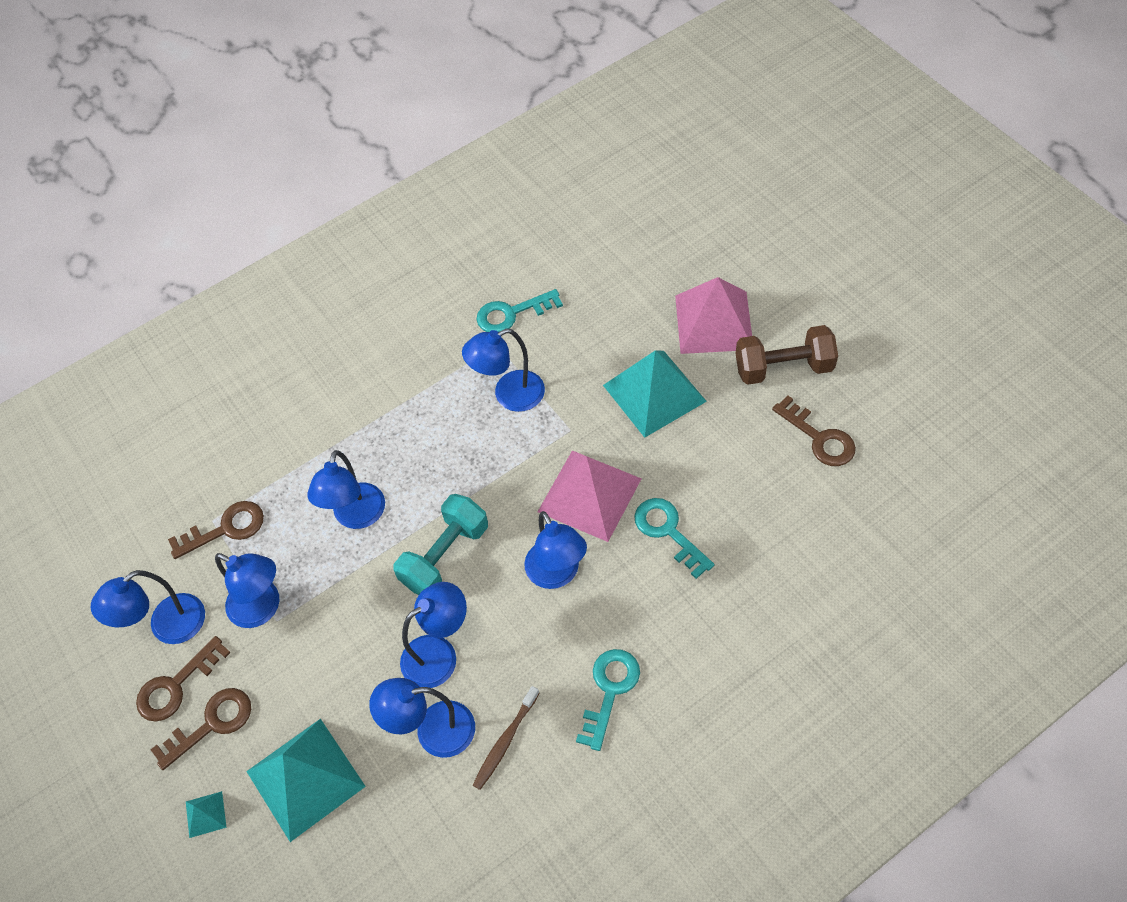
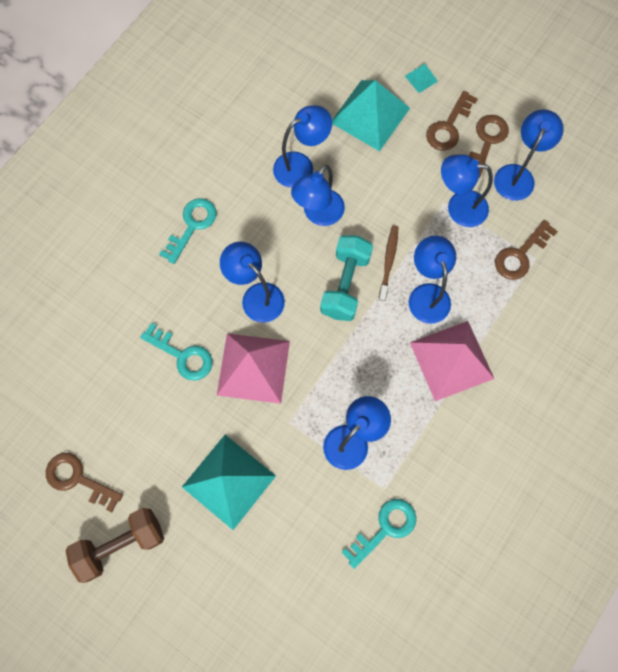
camera: 155 degrees right, 15 degrees up
(505, 741) = (251, 174): brown toothbrush -> brown toothbrush (388, 262)
(609, 691) = (192, 226): turquoise key -> turquoise key turned 150 degrees counterclockwise
(713, 322) = (195, 577): pink pyramid -> pink pyramid (451, 360)

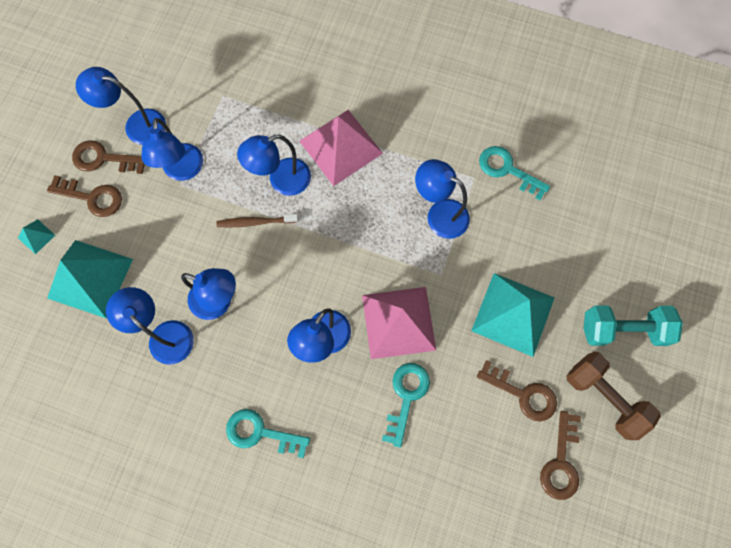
camera: 105 degrees left, 0 degrees up
(345, 284) = (290, 257): turquoise dumbbell -> turquoise dumbbell (623, 330)
(521, 254) = (221, 108): brown key -> brown key (522, 394)

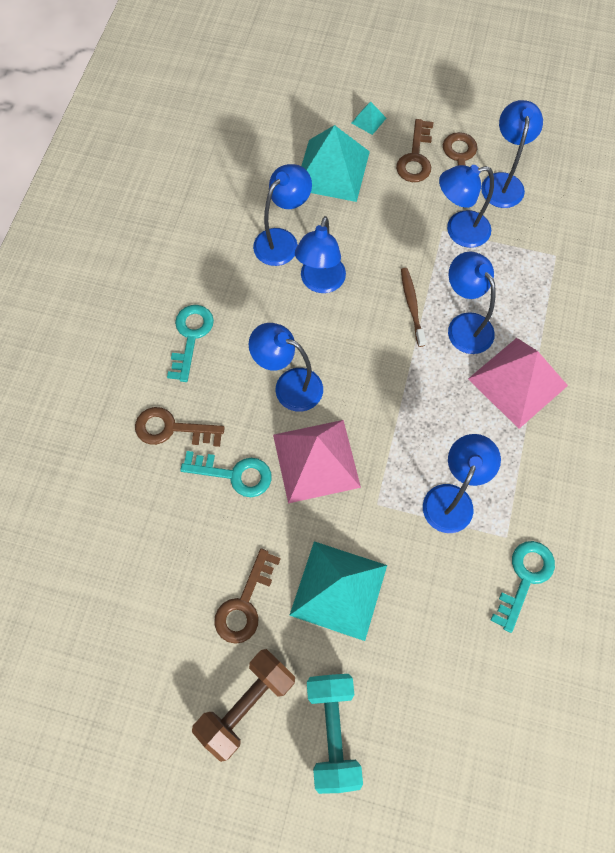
camera: 85 degrees right, 5 degrees down
(561, 462) = (169, 650): brown key -> brown key (172, 429)

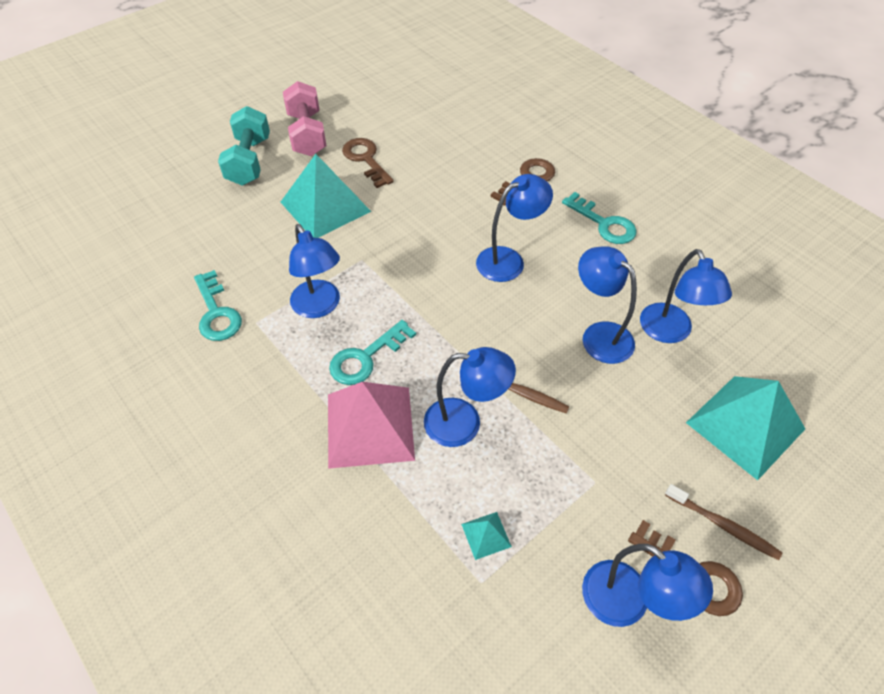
camera: 125 degrees right, 15 degrees down
(234, 474) = (461, 195): turquoise key -> turquoise key (366, 357)
(246, 704) = (307, 134): brown dumbbell -> pink dumbbell
(316, 460) = (429, 243): pink pyramid -> none
(332, 731) = (249, 161): turquoise dumbbell -> turquoise dumbbell turned 60 degrees clockwise
(368, 120) = (812, 510): turquoise pyramid -> turquoise pyramid (486, 535)
(415, 157) = (723, 525): brown key -> brown toothbrush
(459, 231) = (584, 498): blue lamp -> none

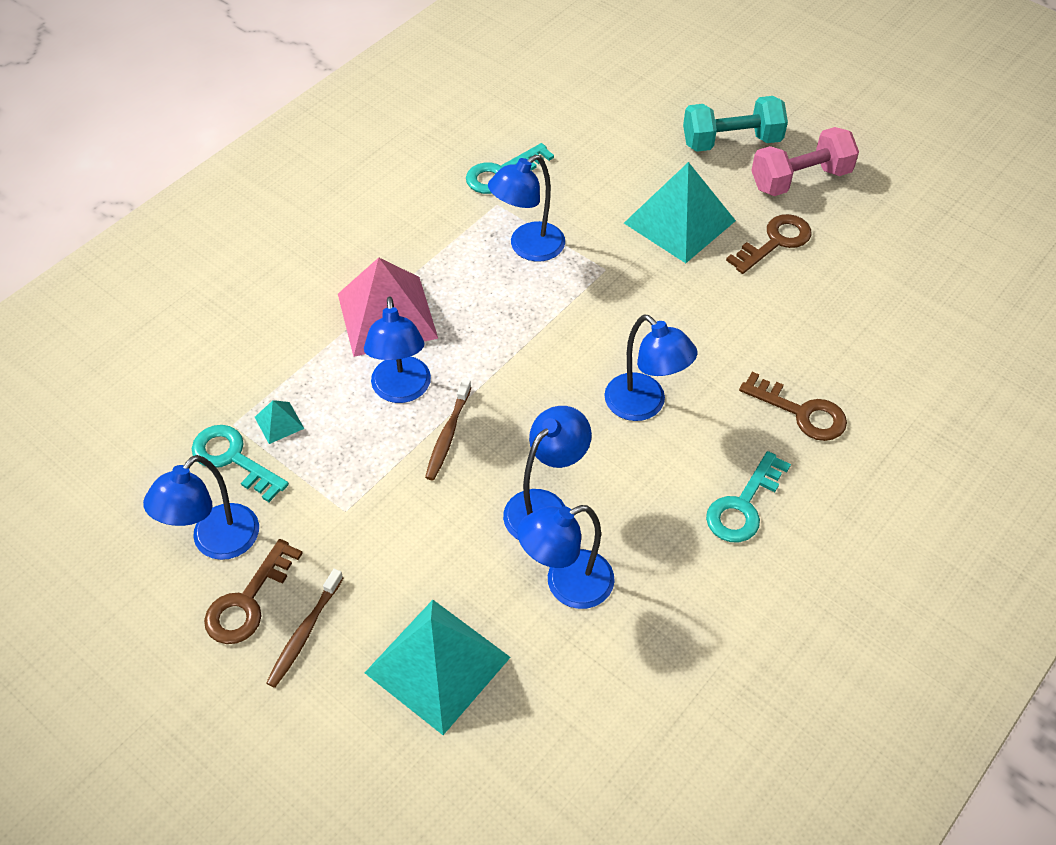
camera: 80 degrees right, 0 degrees up
(366, 357) = (469, 297): turquoise key -> turquoise key (233, 459)

